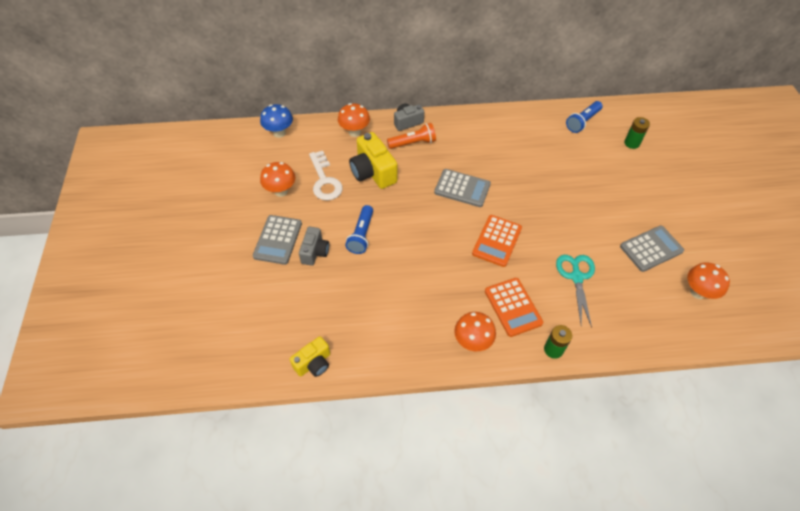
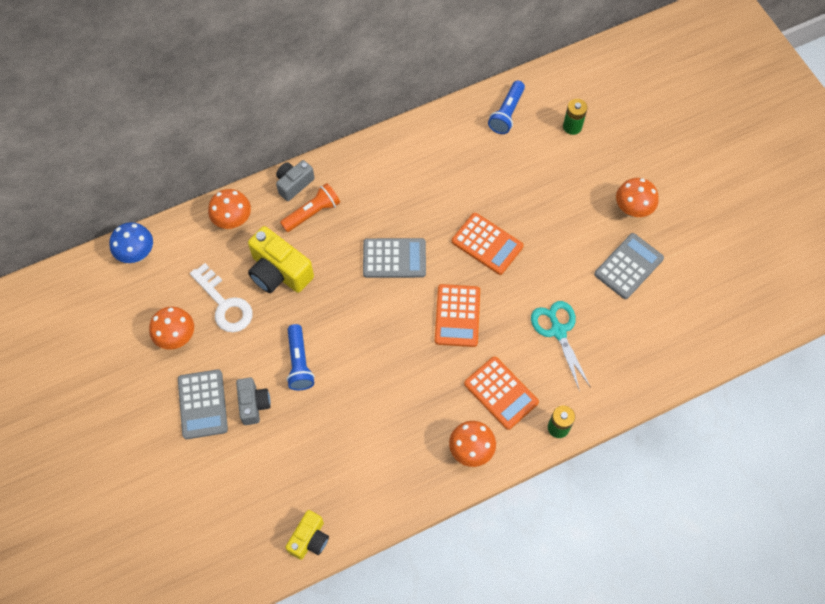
camera: 20 degrees left, 10 degrees up
(538, 200) = (487, 244): none -> orange calculator
(698, 292) = (689, 304): orange mushroom -> orange mushroom (632, 210)

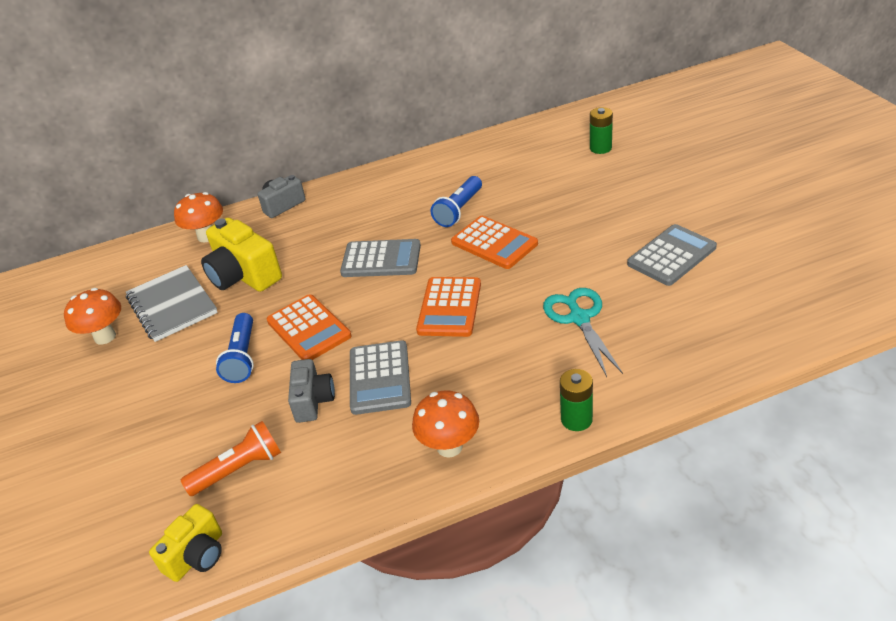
camera: 10 degrees right, 25 degrees down
(137, 254) = (92, 267): blue mushroom -> none
(203, 404) = (109, 400): grey calculator -> grey calculator (380, 378)
(224, 304) = (172, 305): white key -> grey notebook
(253, 404) = (172, 399): grey camera -> grey camera (313, 401)
(312, 213) = (296, 226): orange flashlight -> orange flashlight (239, 469)
(501, 393) = (498, 382): orange calculator -> orange calculator (309, 329)
(506, 113) = (526, 143): blue flashlight -> blue flashlight (458, 210)
(632, 210) = (674, 208): orange mushroom -> none

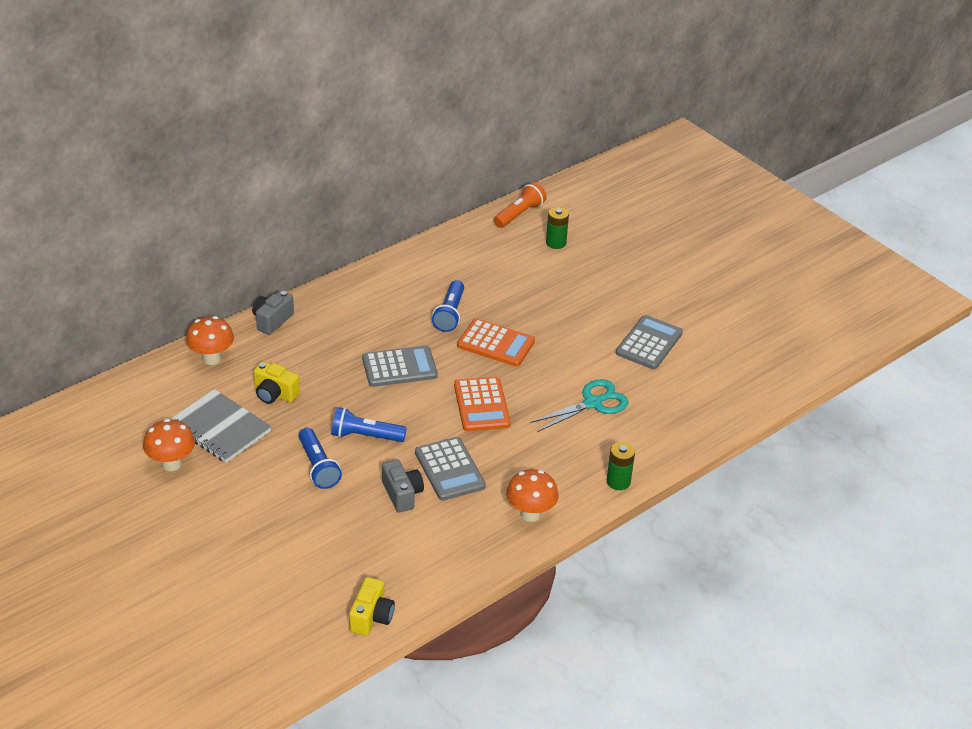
camera: 25 degrees left, 0 degrees up
(239, 469) = (369, 554): orange flashlight -> orange flashlight (520, 214)
(244, 276) = (275, 394): yellow camera -> yellow camera, size x0.61
(309, 329) = (365, 436): orange calculator -> blue flashlight
(579, 318) = (593, 403): turquoise scissors -> turquoise scissors turned 90 degrees clockwise

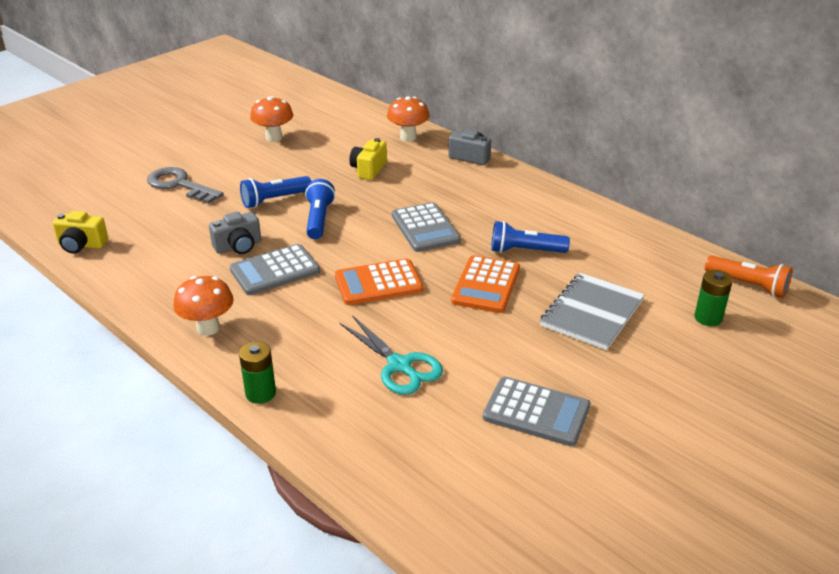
camera: 85 degrees right, 5 degrees down
(220, 428) = (319, 151): grey notebook -> grey notebook (591, 313)
(262, 543) = (179, 185): none -> grey key

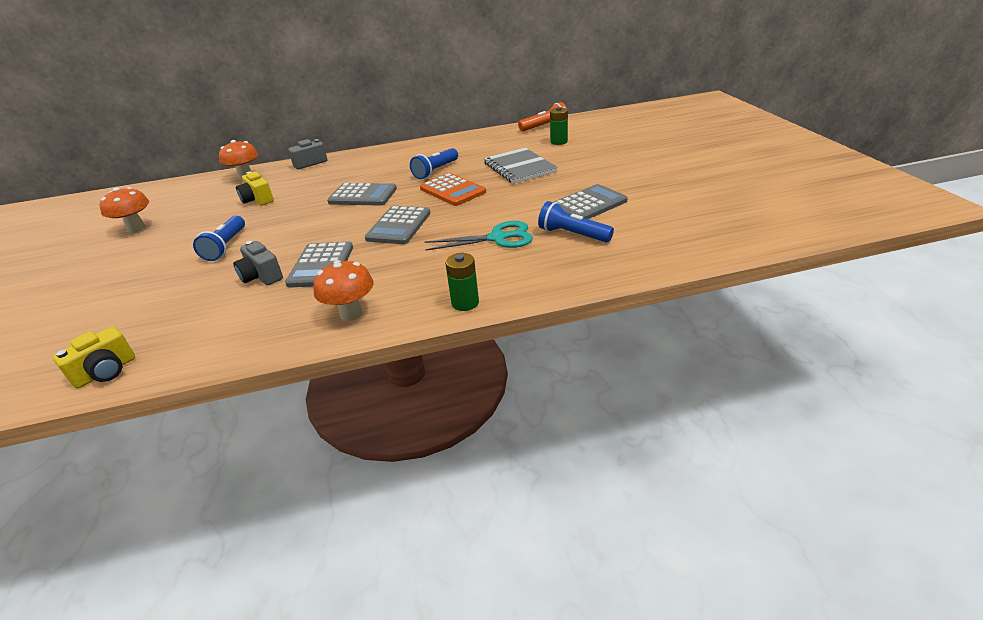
camera: 55 degrees left, 0 degrees up
(179, 185) = (114, 290): grey key -> none
(238, 246) = (261, 276): grey camera -> grey camera turned 135 degrees clockwise
(319, 219) = (285, 232): blue flashlight -> blue flashlight (572, 234)
(378, 283) = (399, 226): orange calculator -> grey calculator

